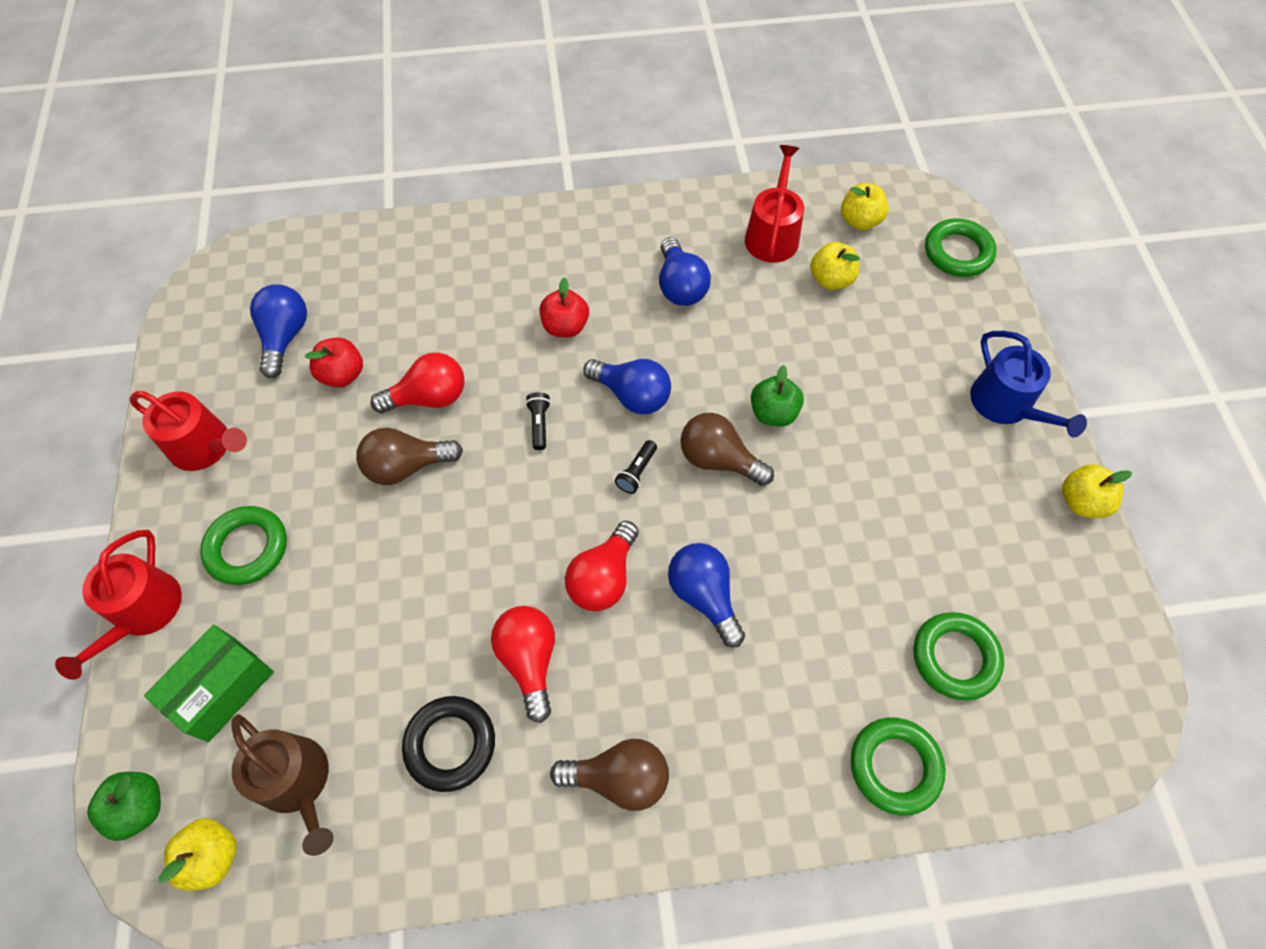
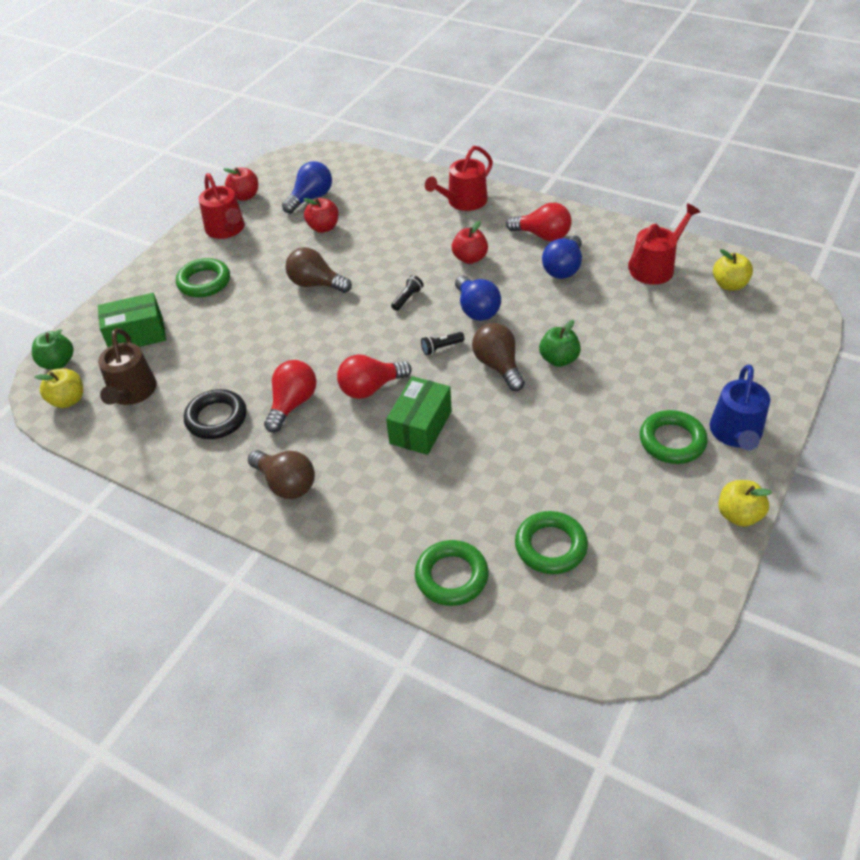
camera: 40 degrees right, 15 degrees down
(143, 612) = (133, 285): red watering can -> red watering can (463, 201)
(186, 379) = (245, 196): none -> red apple
(429, 397) = (358, 258): red light bulb -> red light bulb (542, 235)
(704, 595) = (420, 427): blue light bulb -> green box
(831, 280) = (673, 308): yellow apple -> none
(957, 252) = (789, 332): green ring -> green ring (672, 441)

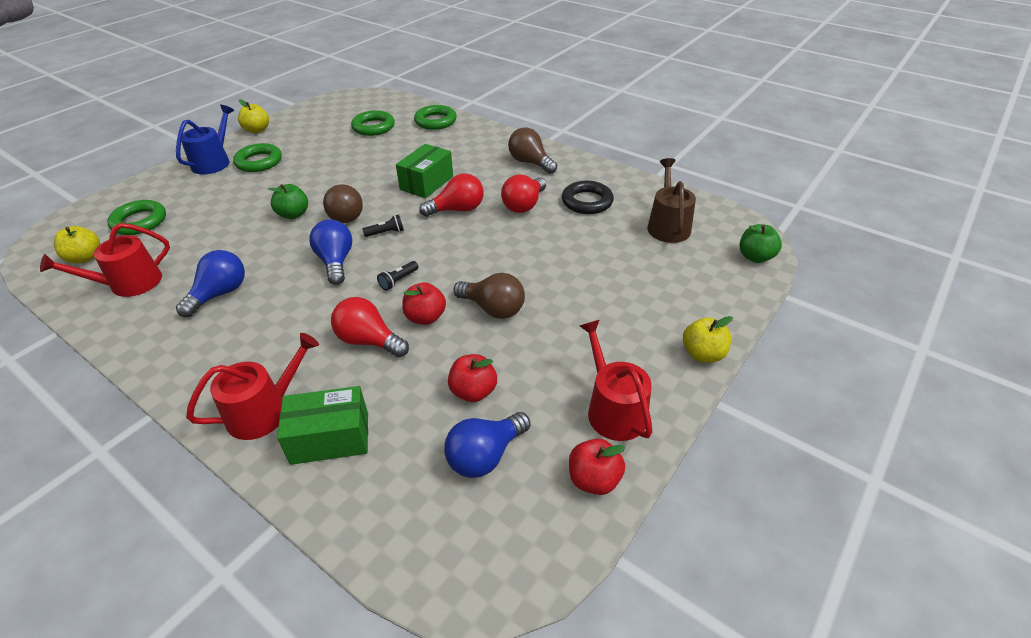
camera: 175 degrees left, 5 degrees down
(68, 400) = (724, 225): yellow apple -> yellow apple (703, 354)
(137, 335) = (685, 275): green box -> green box (330, 438)
(204, 282) = (627, 328): green ring -> green ring (139, 222)
(470, 258) = (309, 319): red apple -> red apple (425, 317)
(542, 235) = (207, 338): red light bulb -> red light bulb (369, 341)

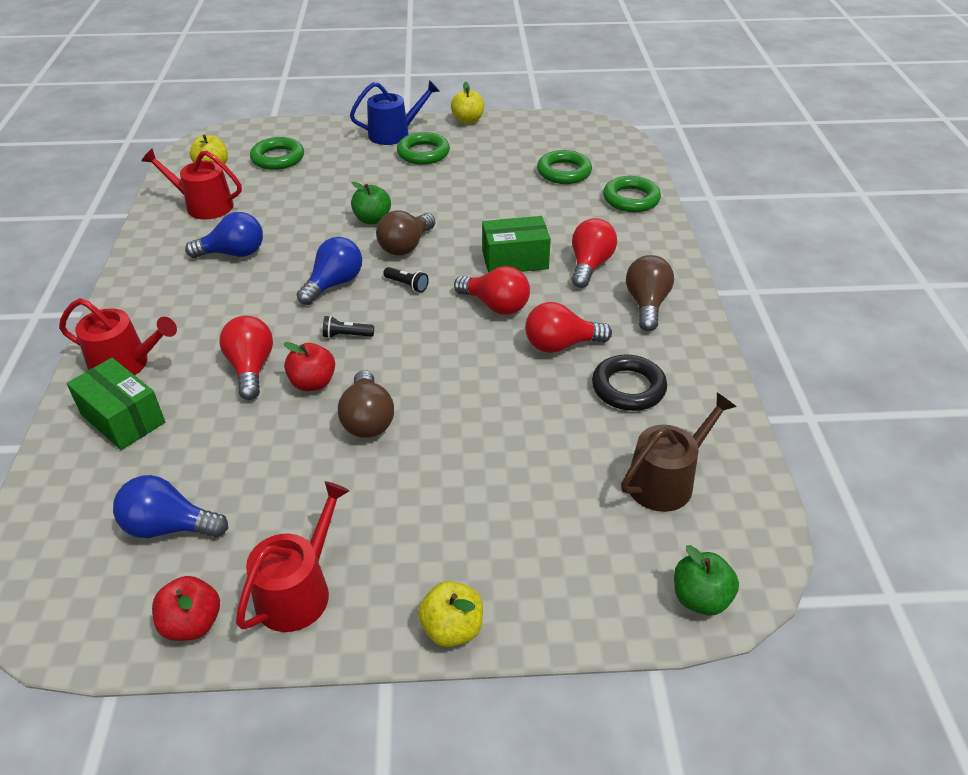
camera: 50 degrees right, 0 degrees up
(471, 162) = (590, 265): none -> red light bulb
(473, 391) = (242, 472): red apple -> none

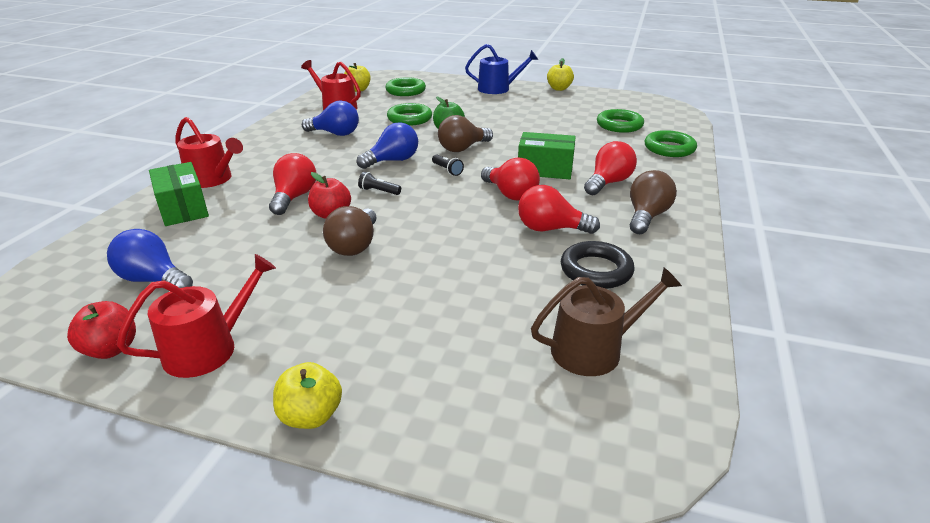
camera: 20 degrees right, 10 degrees down
(423, 153) = (512, 101): green ring -> green ring (409, 118)
(700, 598) = (575, 464): green apple -> none

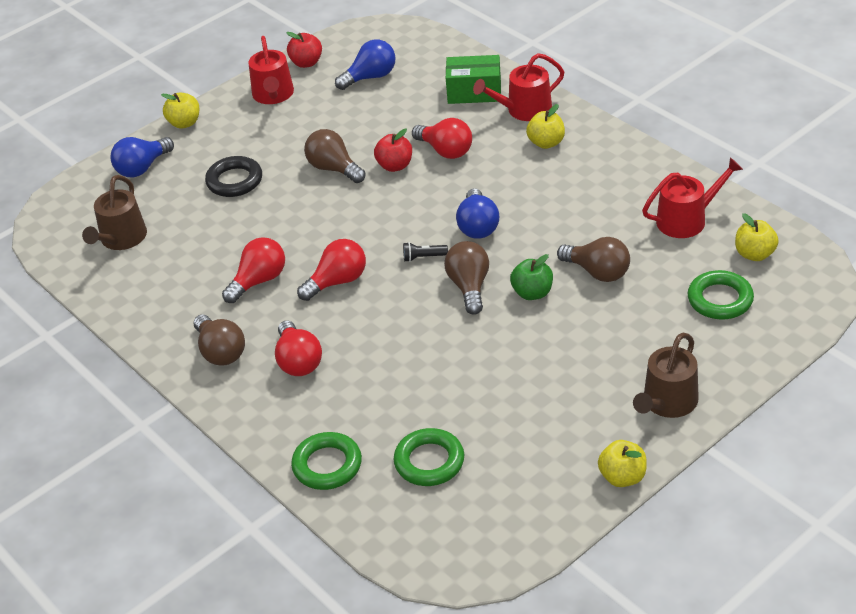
camera: 125 degrees right, 10 degrees up
(264, 161) = (546, 143): none -> yellow apple
(335, 134) = (589, 202): blue light bulb -> blue light bulb (142, 168)
(379, 191) = (415, 201): black flashlight -> none
(409, 118) = (597, 272): green ring -> brown light bulb
(498, 89) = (667, 403): blue watering can -> brown watering can
(510, 194) = (337, 281): red light bulb -> red light bulb turned 150 degrees clockwise
(545, 169) = (365, 328): green box -> none
(596, 270) = (185, 279): black ring -> black ring (234, 181)

